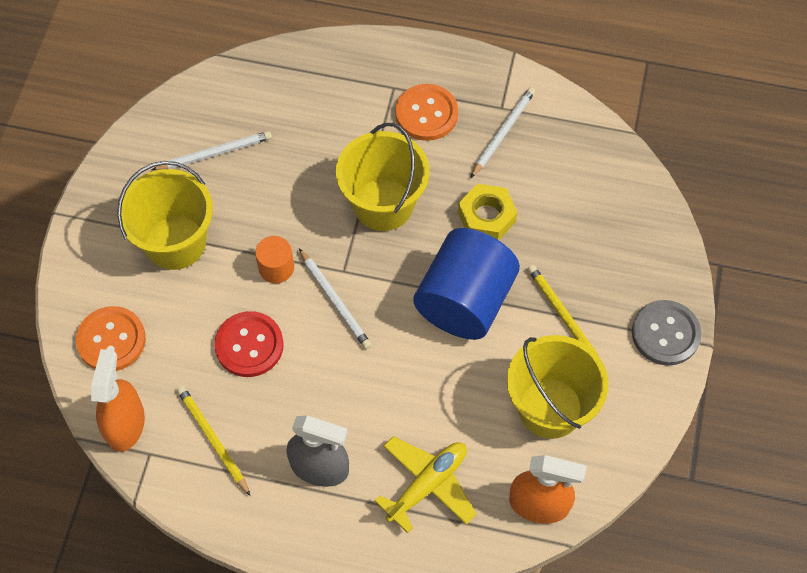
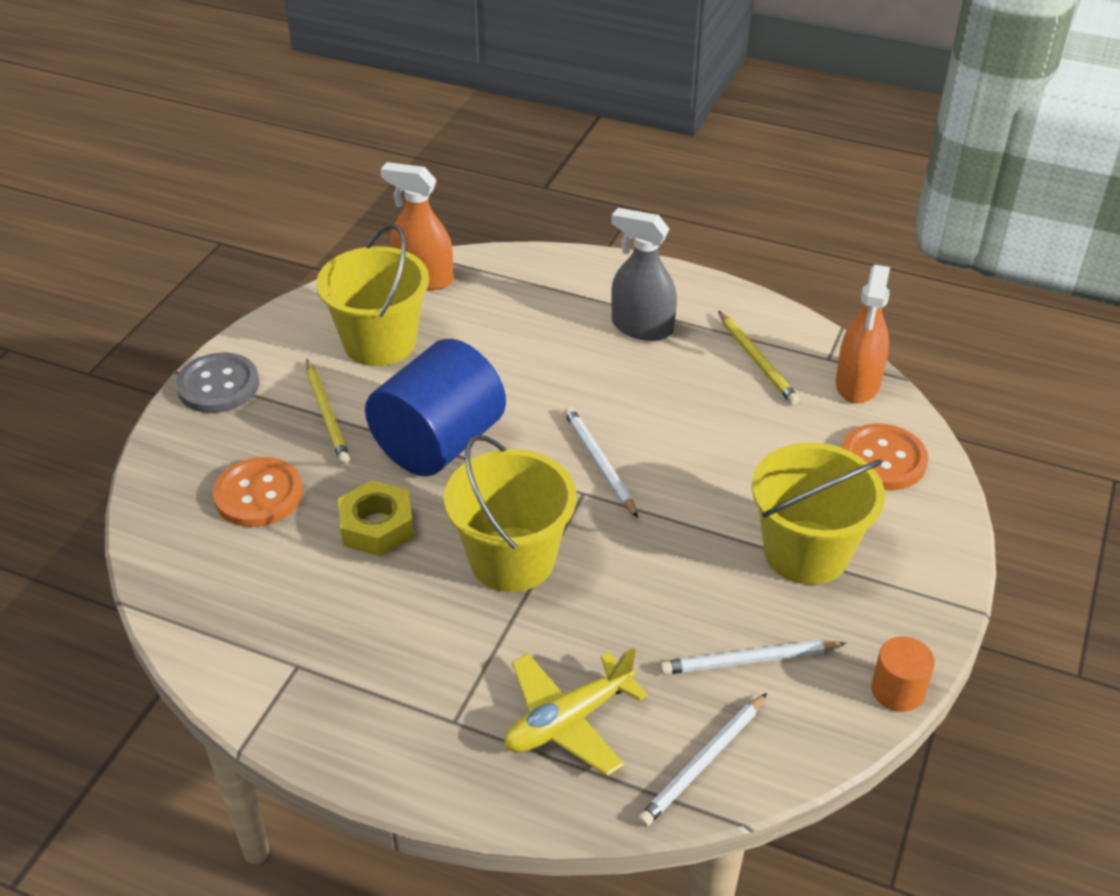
camera: 170 degrees left, 20 degrees down
(249, 345) = (711, 434): red button -> none
(276, 267) = (670, 506): orange cylinder -> orange cylinder (897, 690)
(426, 114) = (414, 672): orange button -> orange button (258, 495)
(427, 485) = (531, 303): yellow plane -> yellow plane (568, 721)
(503, 132) = (310, 628): white pencil -> white pencil (703, 762)

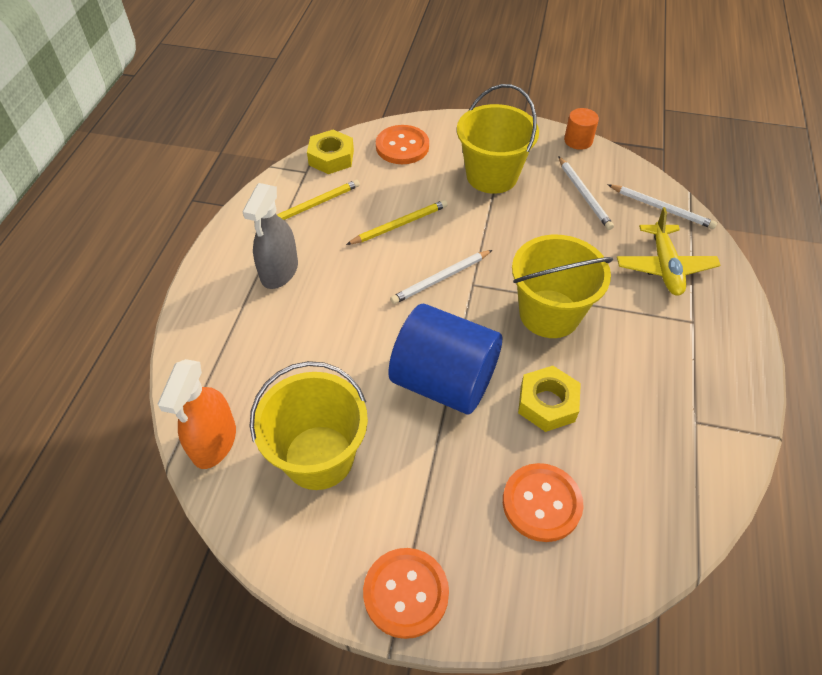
camera: 100 degrees left, 10 degrees up
(218, 385) = (406, 593): grey button -> orange button
(327, 414) = (427, 476): yellow pencil -> yellow pencil (399, 224)
(568, 721) = (664, 267): yellow plane -> yellow plane turned 45 degrees clockwise
(857, 384) = (331, 158): orange spray bottle -> yellow nut

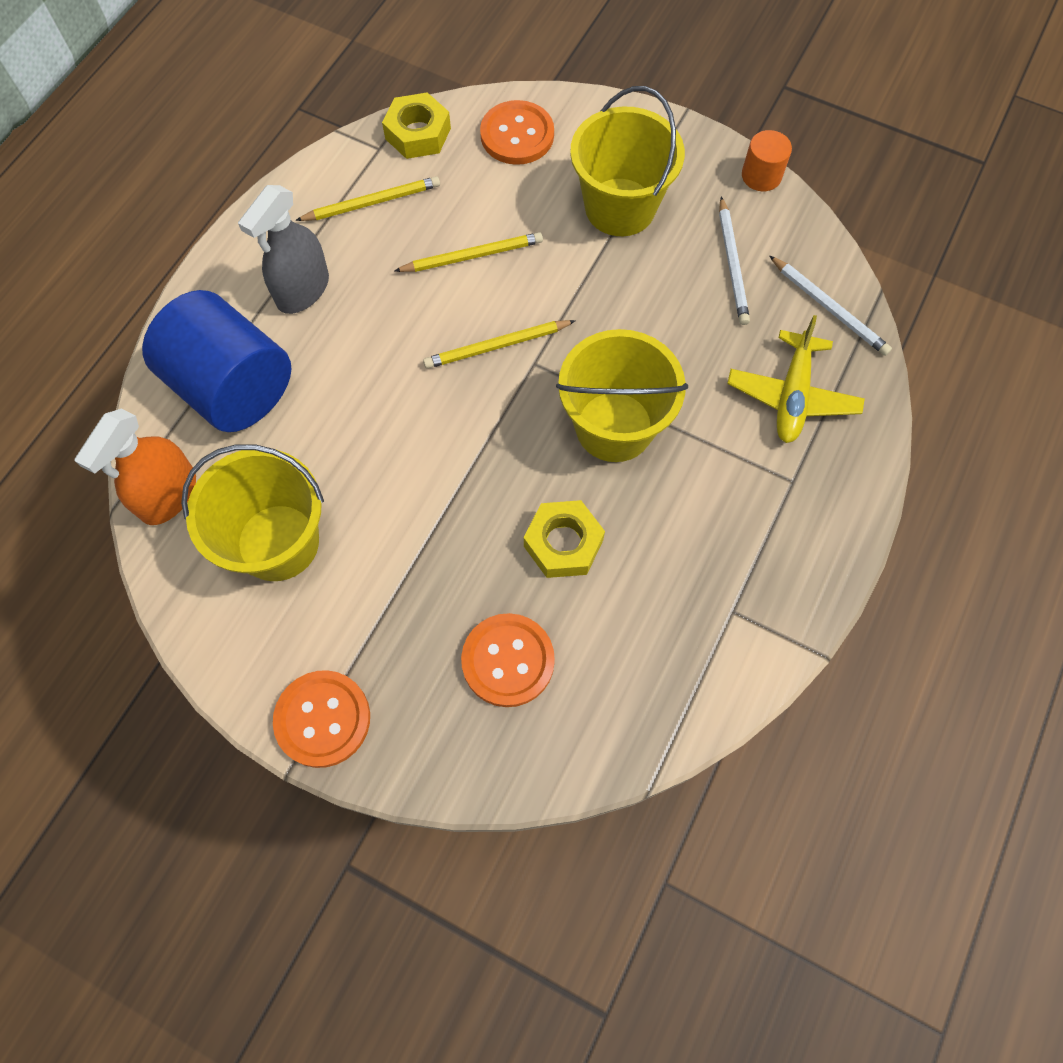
camera: 15 degrees right, 15 degrees up
(441, 279) = (497, 346): white pencil -> yellow pencil
(444, 381) = (451, 485): blue cylinder -> blue cylinder (233, 387)

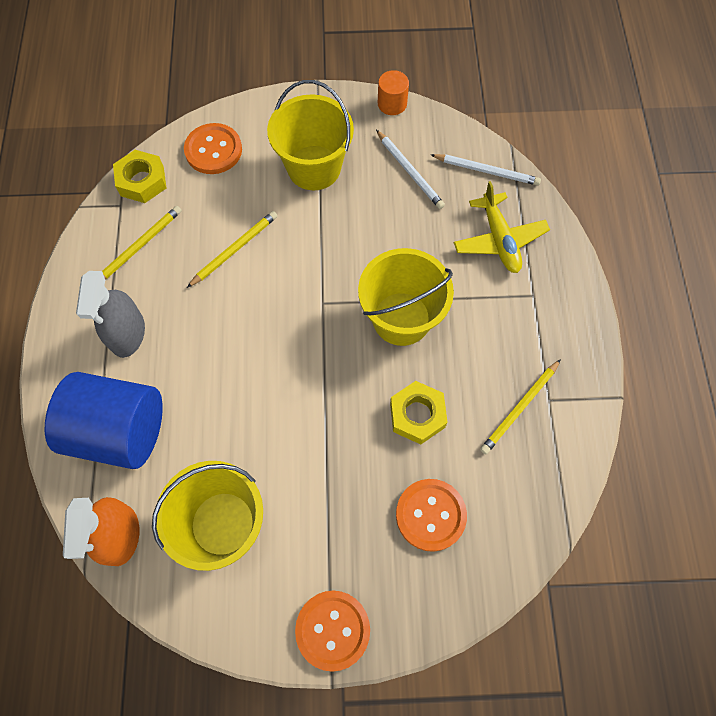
camera: 30 degrees left, 0 degrees up
(497, 346) = (290, 304): yellow pencil -> yellow pencil (520, 408)

